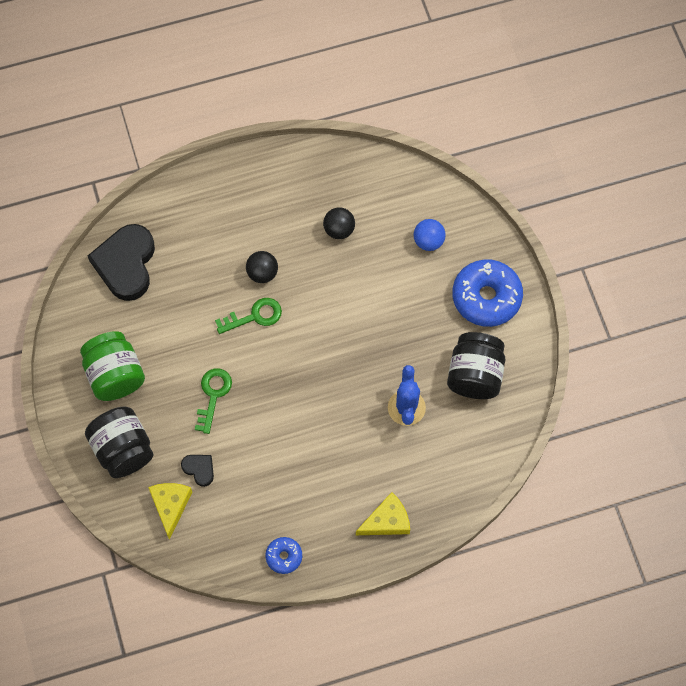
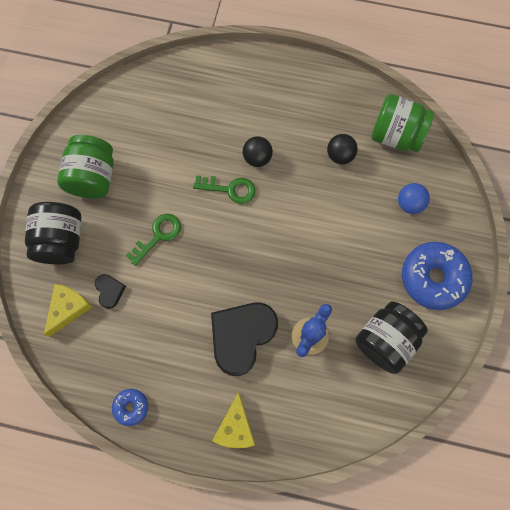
camera: 30 degrees right, 5 degrees up
(126, 264) = (156, 95): black heart -> black heart (242, 336)
(380, 183) = (395, 135): none -> green jar
(387, 521) = (235, 427): yellow cheese -> yellow cheese turned 90 degrees clockwise

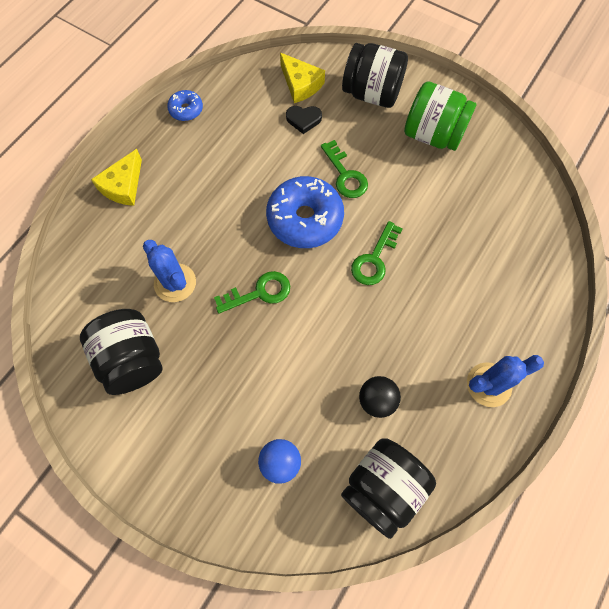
camera: 110 degrees right, 5 degrees down
(235, 427) = (123, 186): yellow cheese -> yellow cheese turned 90 degrees counterclockwise
(242, 336) = (206, 218): black heart -> none
(257, 158) = (404, 301): black ball -> none
(292, 265) = (259, 292): none -> green key
(298, 89) = (488, 384): none -> blue cactus
(395, 135) = (383, 488): green jar -> black jar
(433, 278) = (175, 448): blue donut -> blue donut (305, 219)

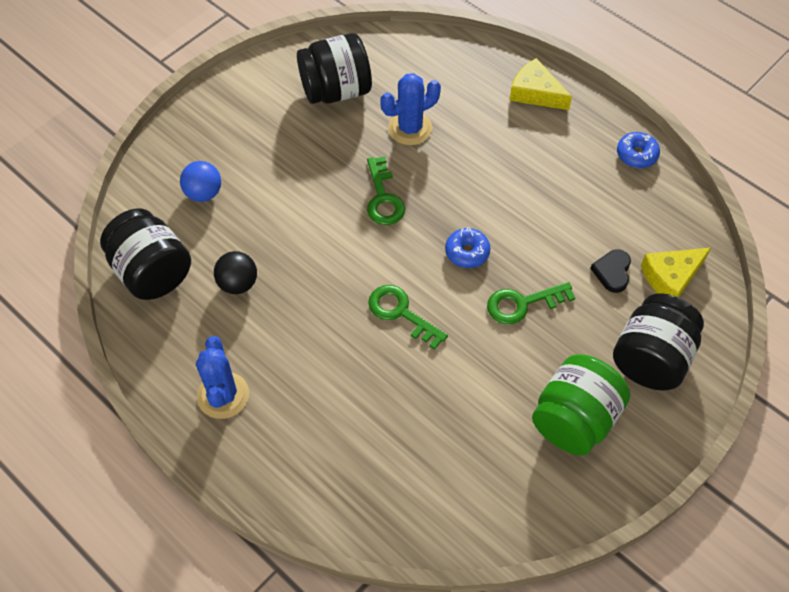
camera: 100 degrees right, 10 degrees down
(305, 219) = (467, 252): blue donut -> blue donut, size x0.49

